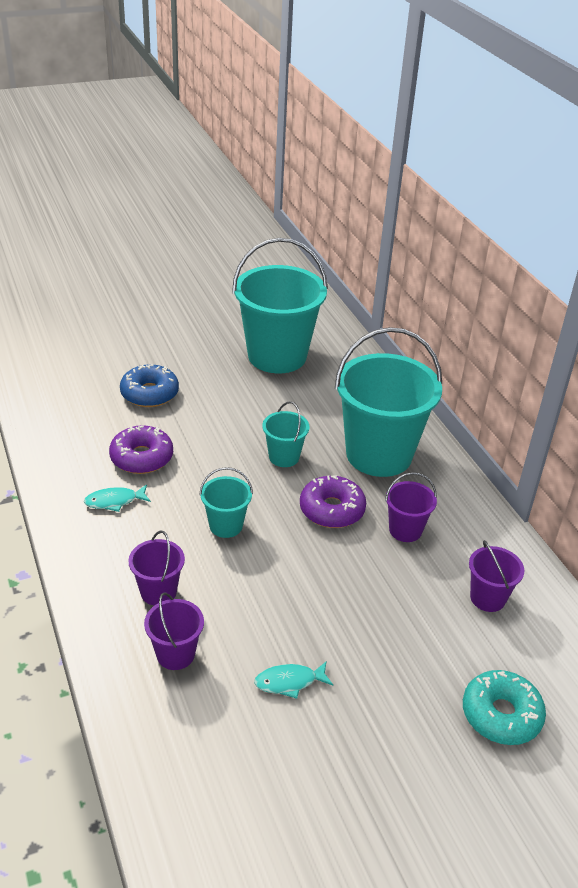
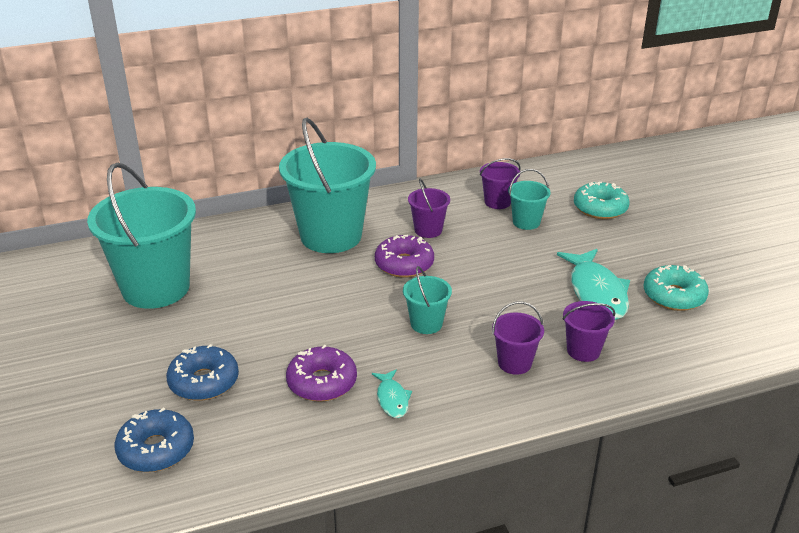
camera: 85 degrees left, 5 degrees down
(75, 379) = (156, 449): none -> blue donut
(284, 457) = (329, 288): turquoise bucket -> turquoise bucket (526, 222)
(286, 770) = (674, 296): none -> turquoise donut
(289, 682) = (596, 292): turquoise fish -> turquoise fish, size x1.96

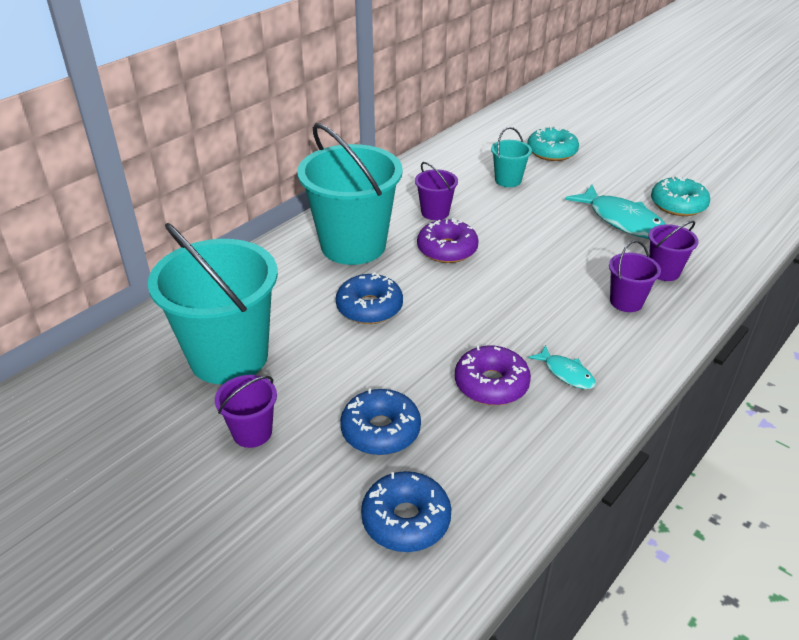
camera: 30 degrees left, 5 degrees up
(292, 289) = (369, 307): none -> blue donut
(426, 324) = (522, 295): turquoise bucket -> none
(497, 202) = (467, 170): purple bucket -> purple bucket (252, 432)

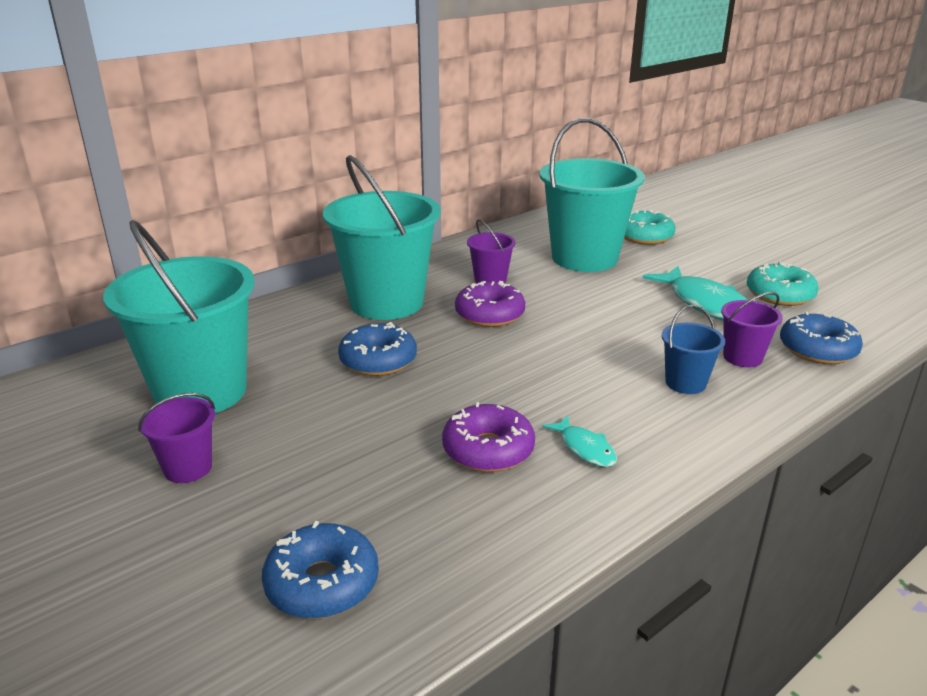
camera: 10 degrees right, 10 degrees down
(380, 430) = (335, 483): blue donut -> blue donut (817, 350)
(508, 180) = (584, 258): turquoise bucket -> turquoise bucket, size x2.20
(626, 302) = (685, 383): purple bucket -> blue bucket

